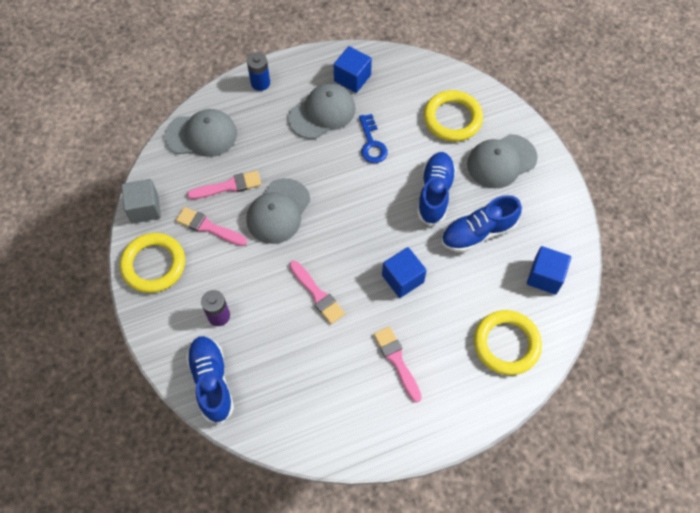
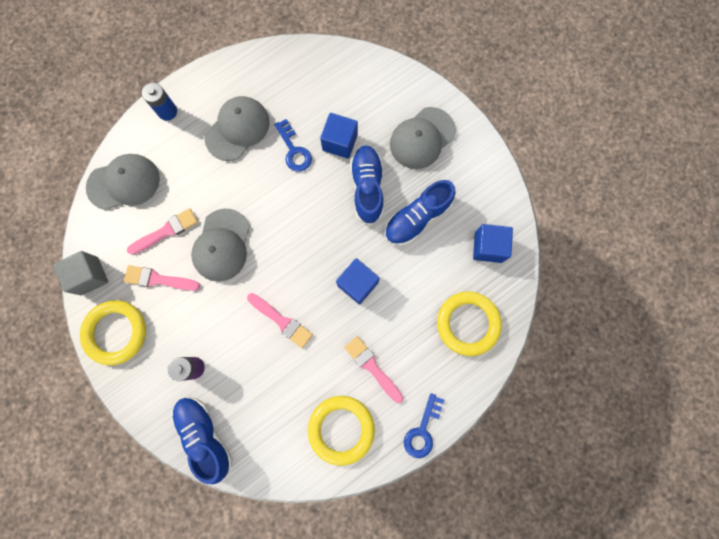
camera: 15 degrees left, 15 degrees up
(352, 78) = (257, 84): blue cube -> blue cube (340, 142)
(433, 435) = (422, 430): none -> blue key
(452, 118) = (365, 104): yellow ring -> yellow ring (341, 429)

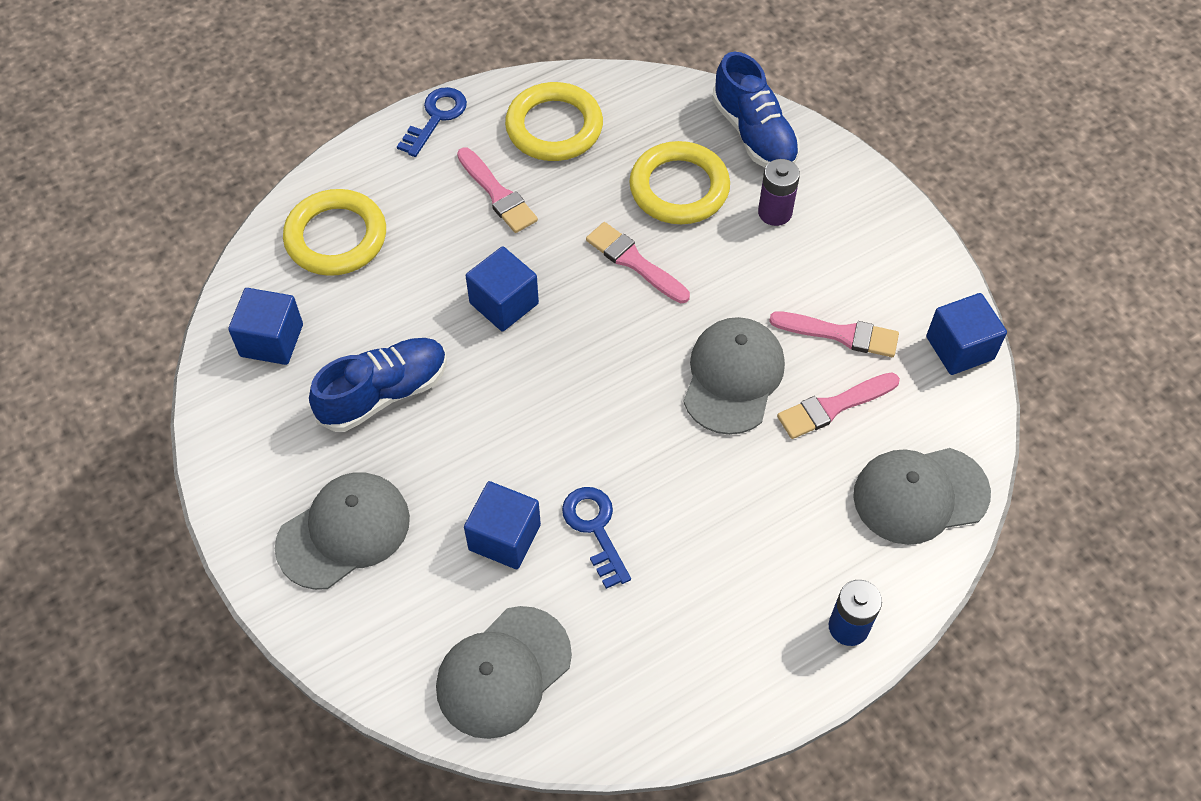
camera: 175 degrees left, 20 degrees down
(90, 276) = (959, 348): grey cube -> blue cube
(116, 332) = (903, 266): yellow ring -> yellow ring (679, 188)
(237, 129) = (704, 578): grey cap -> grey cap (503, 672)
(367, 188) = (464, 450): blue shoe -> none

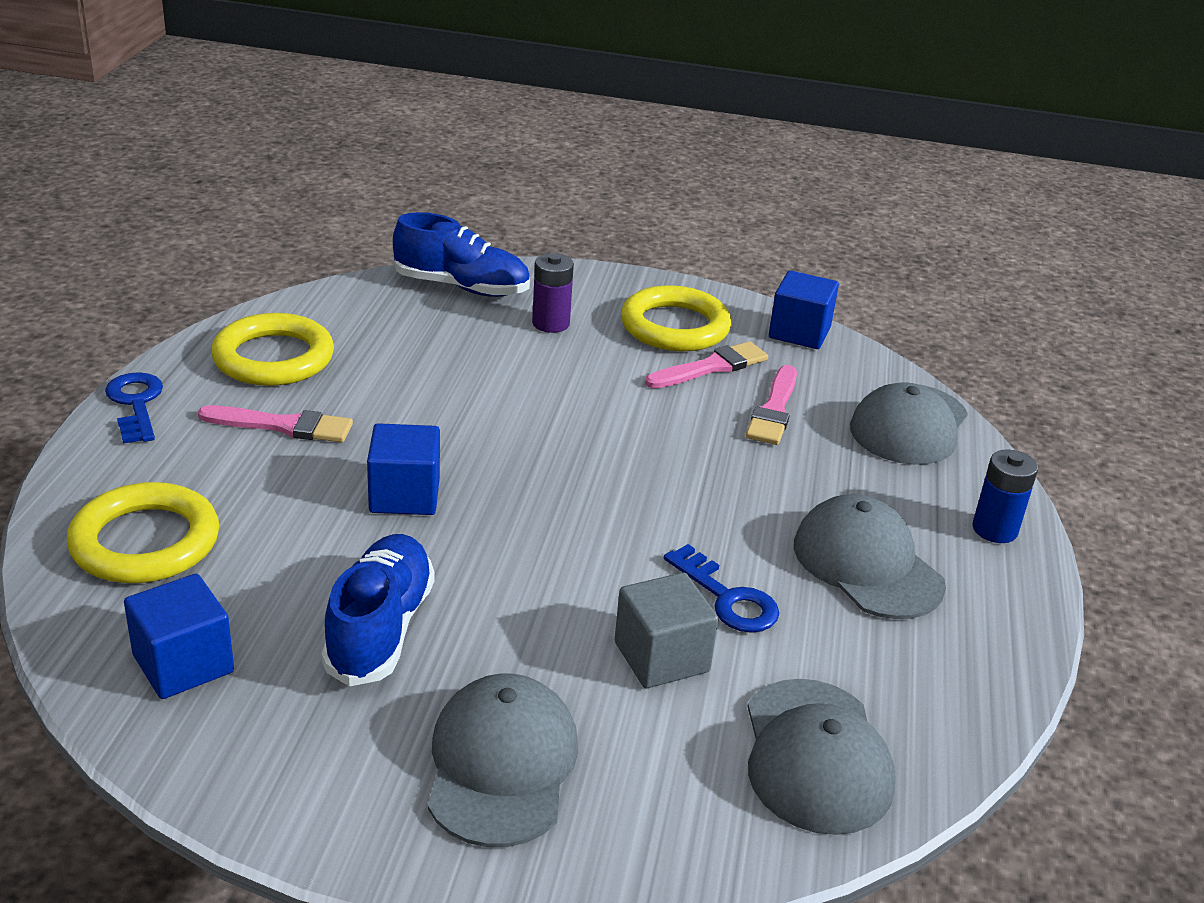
camera: 50 degrees left, 25 degrees down
(504, 537) = (661, 657): blue cube -> grey cube
(595, 529) = (727, 598): blue key -> blue key turned 150 degrees counterclockwise
(634, 262) = (483, 407): pink brush -> none
(679, 188) = (450, 345): yellow ring -> yellow ring (675, 327)
(733, 377) = (676, 434): grey cap -> grey cap (867, 564)

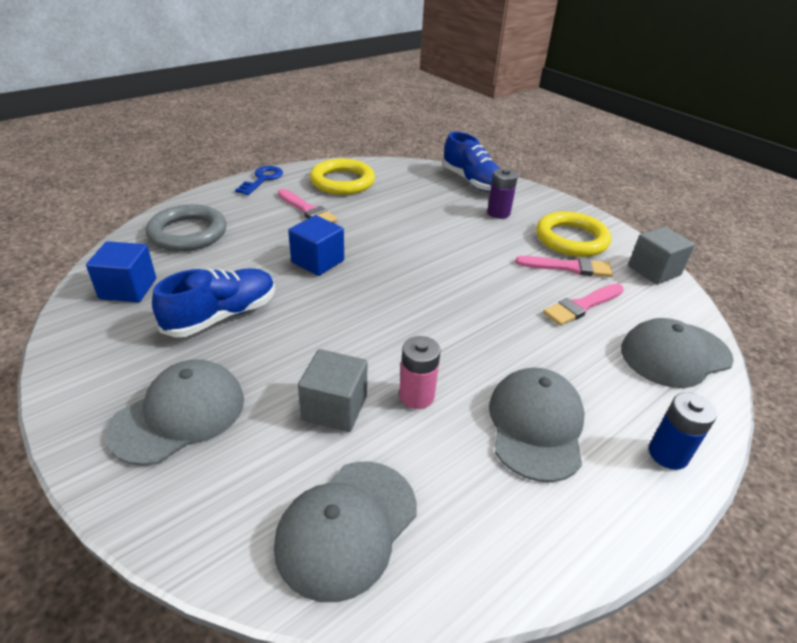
camera: 40 degrees right, 5 degrees up
(145, 542) = (188, 233): yellow ring -> grey ring
(727, 598) = (416, 396): blue key -> pink battery
(799, 332) = (654, 271): blue cube -> grey cube

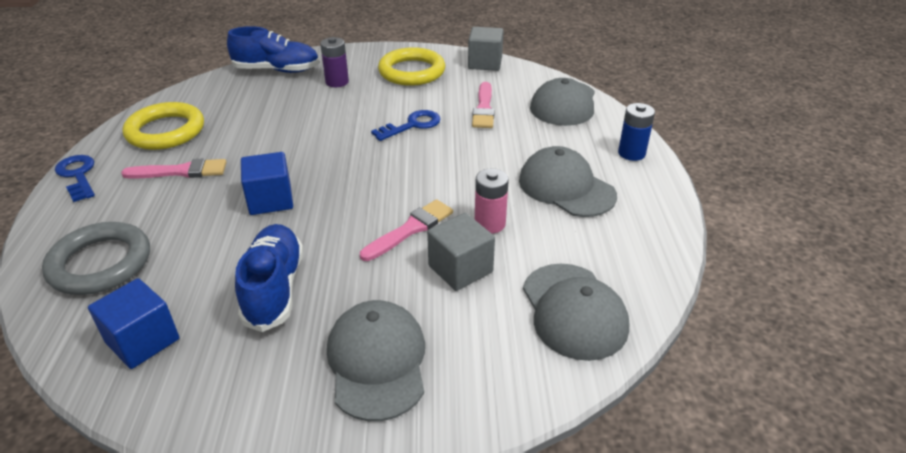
camera: 50 degrees left, 0 degrees up
(497, 278) = (412, 125): none -> blue key
(568, 267) = (439, 91): pink brush -> pink brush (410, 229)

